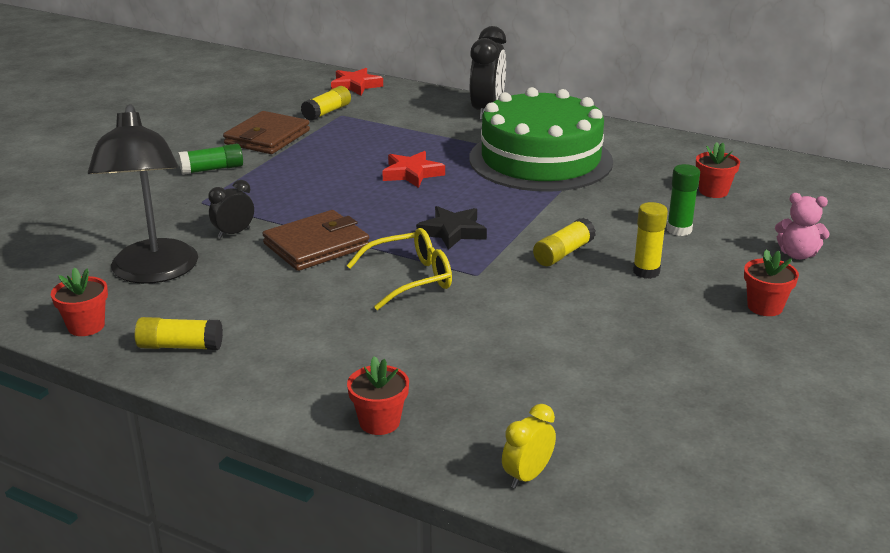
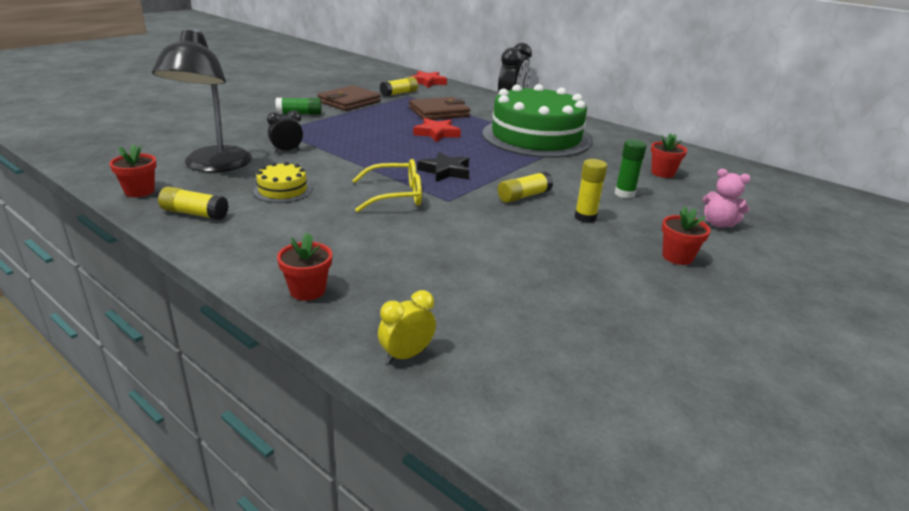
camera: 10 degrees right, 0 degrees up
(267, 294) = (282, 190): none -> yellow cake
(316, 245) = (340, 166): brown wallet -> brown wallet (439, 112)

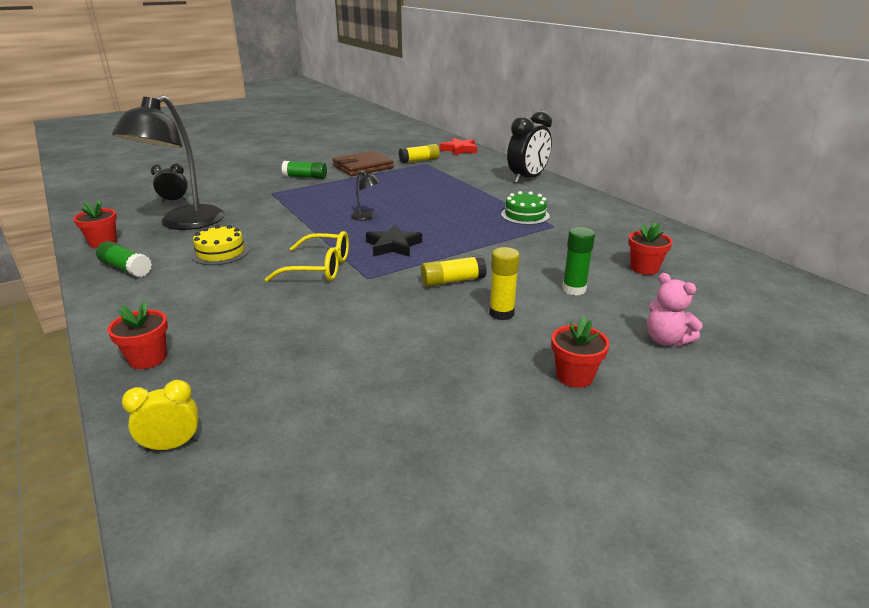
camera: 20 degrees right, 0 degrees up
(195, 214) = (126, 268): yellow glue stick -> green glue stick
(287, 151) = (260, 213): black clock -> black clock (174, 200)
(397, 148) = (366, 217): none -> black lamp
(436, 133) = (420, 204): red star -> none
(439, 112) = (443, 182): brown wallet -> none
(536, 137) = (525, 215): green cake -> green cake, size x0.40

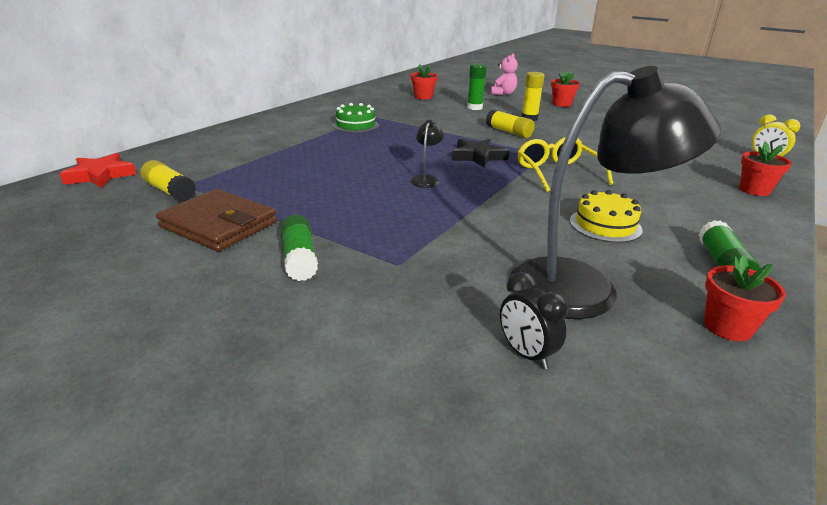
camera: 115 degrees left, 0 degrees up
(527, 179) = (242, 132): black clock -> none

